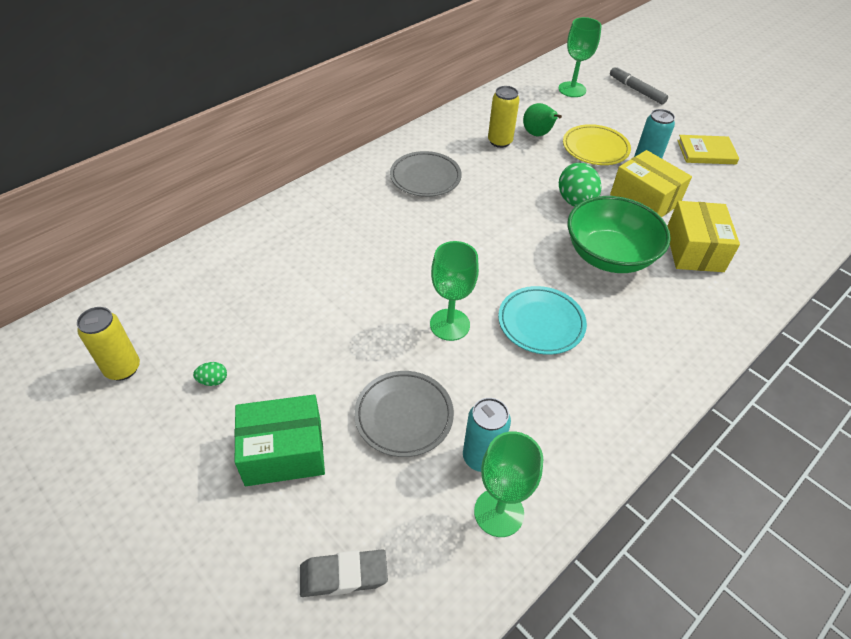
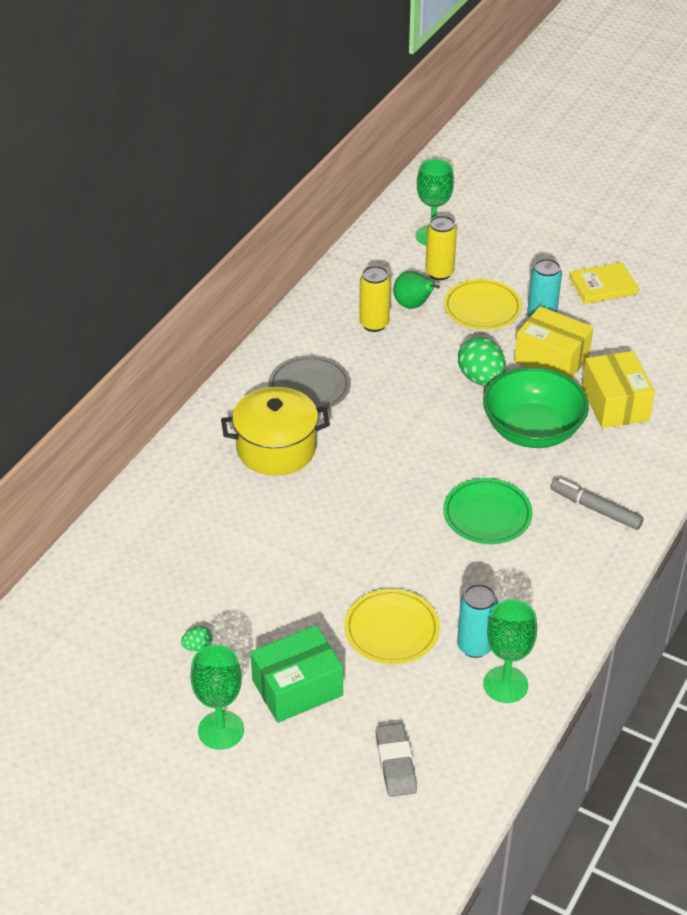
camera: 15 degrees left, 5 degrees down
(123, 368) = (102, 658): yellow can -> yellow can (439, 273)
(343, 576) = (395, 763): grey eraser -> grey eraser turned 75 degrees counterclockwise
(375, 219) = (276, 448): none -> yellow pot
(404, 416) = (391, 630): grey plate -> yellow plate
(449, 324) = (400, 538): green goblet -> green goblet (221, 730)
(541, 323) = (487, 515): turquoise plate -> green plate
(636, 90) = (506, 220): grey marker -> grey marker (595, 509)

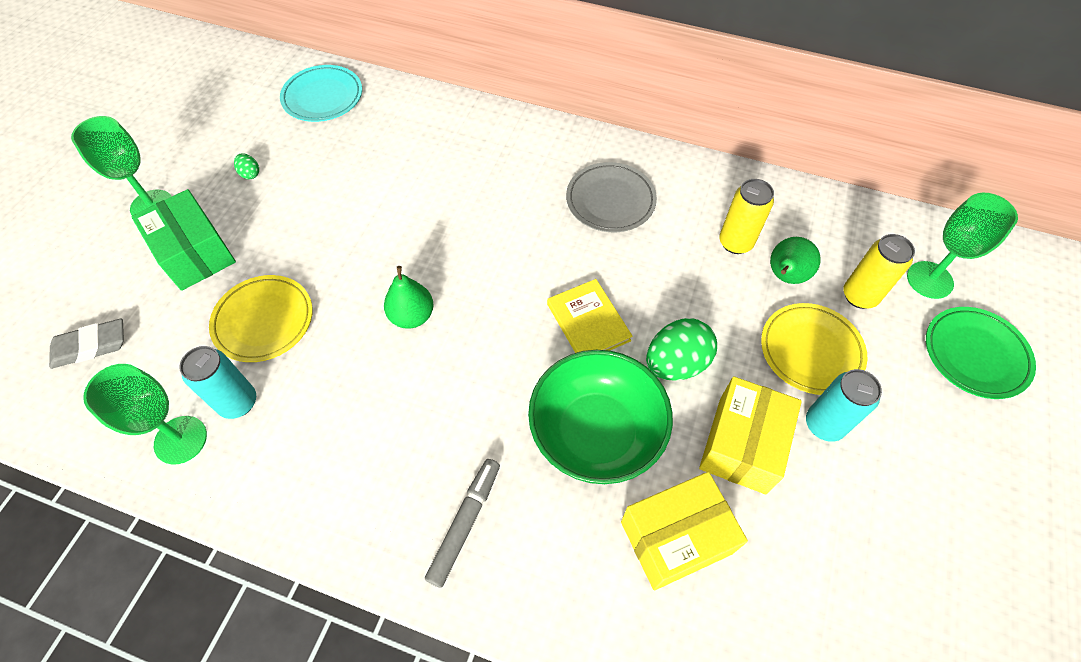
camera: 80 degrees right, 15 degrees up
(97, 585) = (323, 97): none -> turquoise plate
(276, 448) = (512, 188): yellow pot -> none
(407, 527) = (412, 316): none -> green pear
(487, 515) = (439, 395): green plate -> green plate (975, 355)
(602, 286) = (930, 504): yellow book -> yellow book (588, 322)

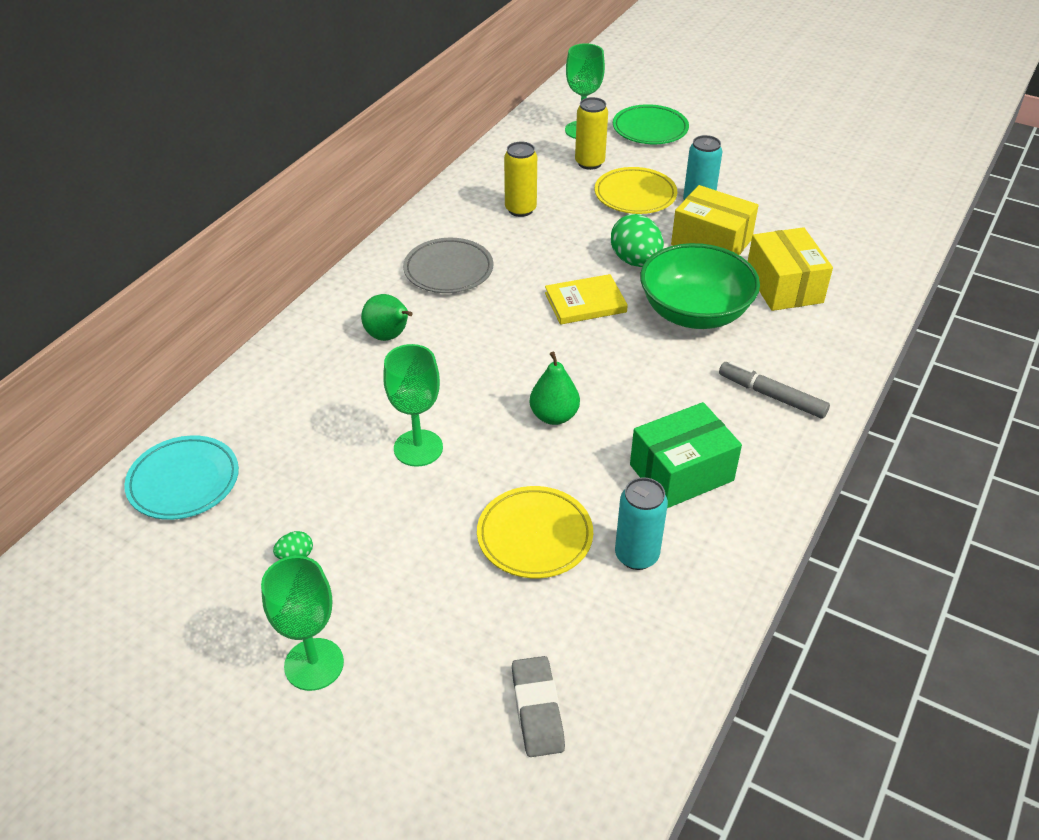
camera: 80 degrees left, 15 degrees down
(180, 440) = (676, 604): green goblet -> green goblet (418, 448)
(195, 253) = (415, 608): green box -> green box (681, 473)
(785, 276) = (562, 192): green pear -> green pear (389, 336)

